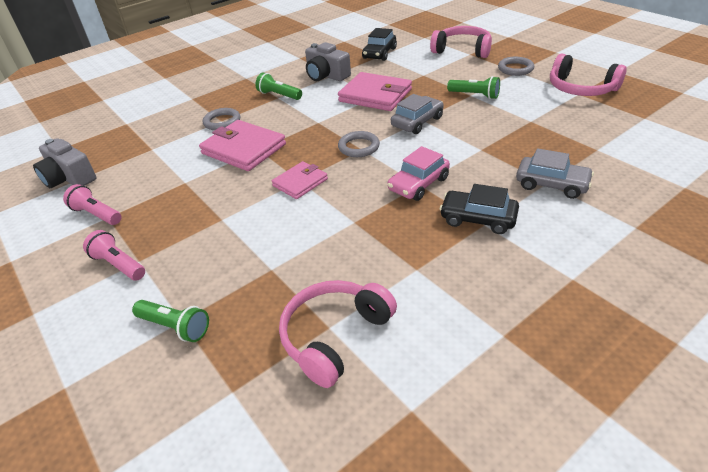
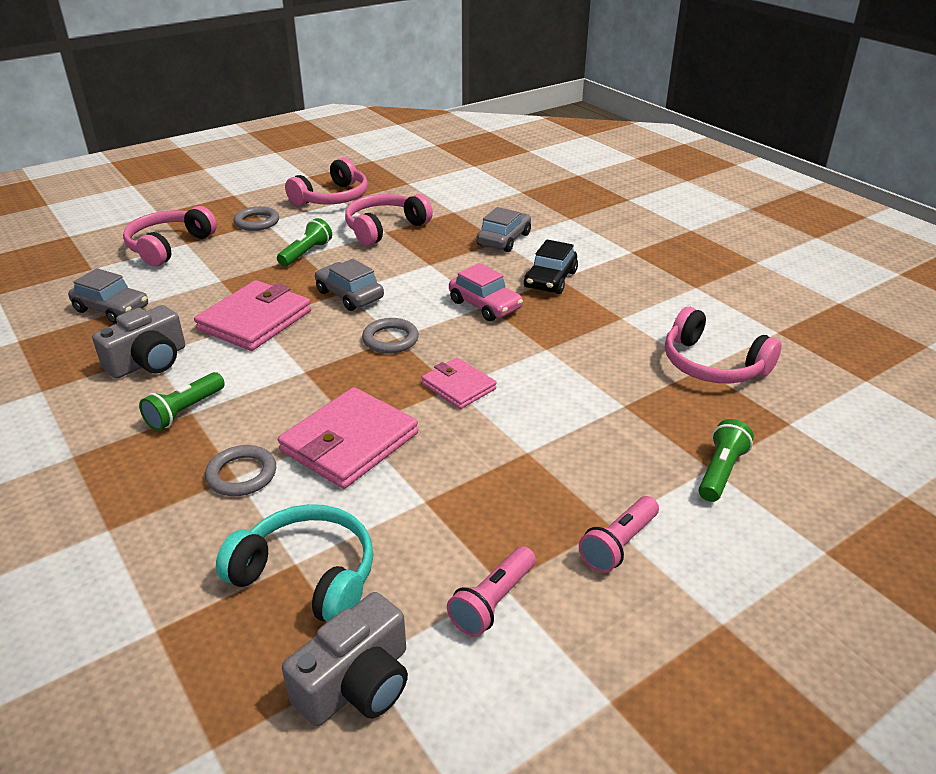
camera: 90 degrees left, 5 degrees down
(141, 154) = (307, 576): none -> turquoise headphones
(379, 53) = (112, 309): black car -> grey car
(537, 120) = (385, 228): none -> pink headphones

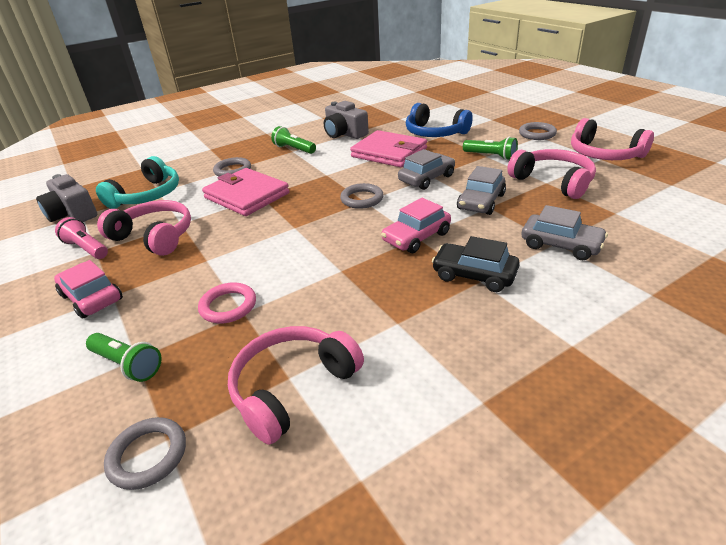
camera: 95 degrees right, 0 degrees up
(112, 309) = (401, 116): grey car -> grey car (481, 202)
(169, 246) = (485, 116): pink headphones -> pink headphones (154, 237)
(205, 284) = (435, 133): none -> blue headphones
(458, 386) = (294, 229): pink wallet -> none
(616, 417) = (228, 306): none -> pink ring
(618, 544) = (91, 297): pink flashlight -> pink car
(809, 429) = (148, 455): none -> grey ring

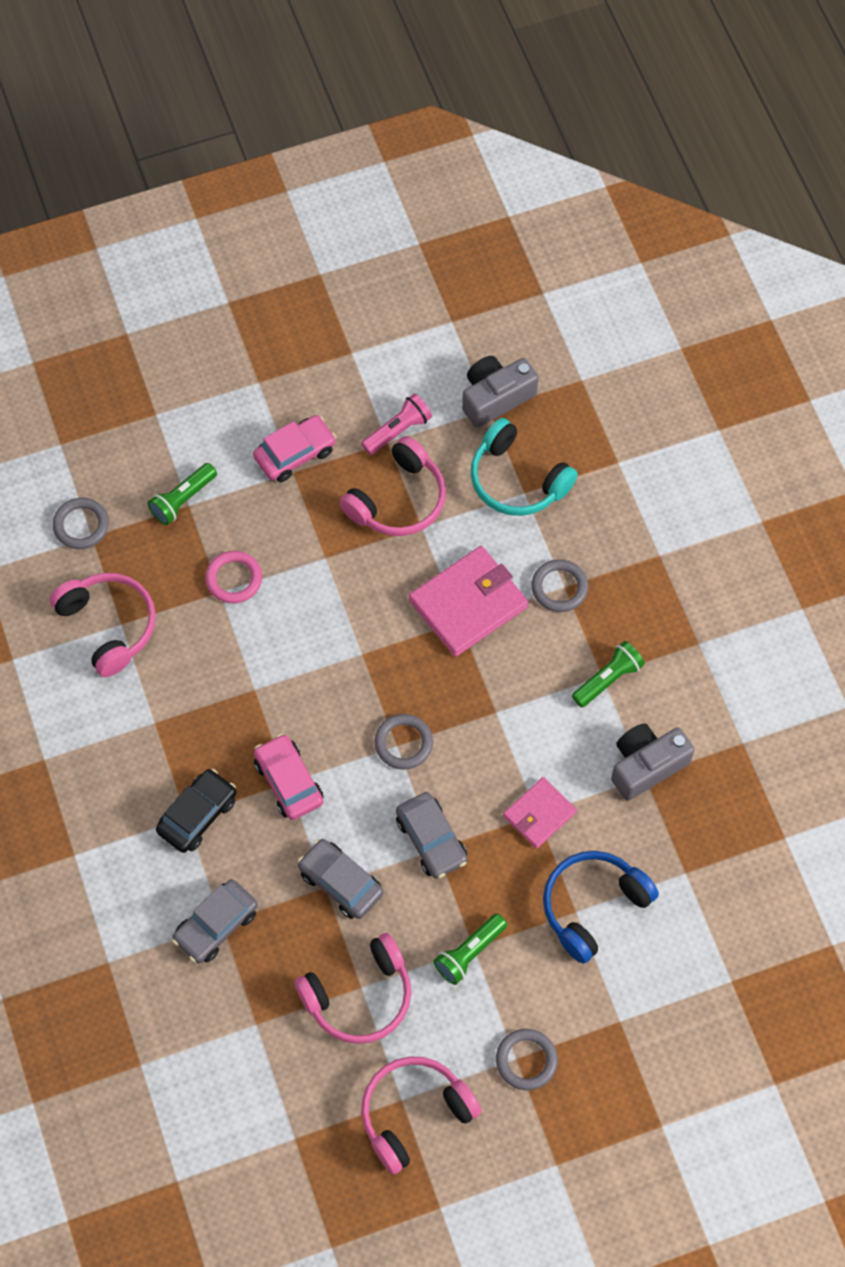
camera: 100 degrees right, 30 degrees up
(389, 153) = (539, 814): pink wallet -> pink wallet, size x0.59

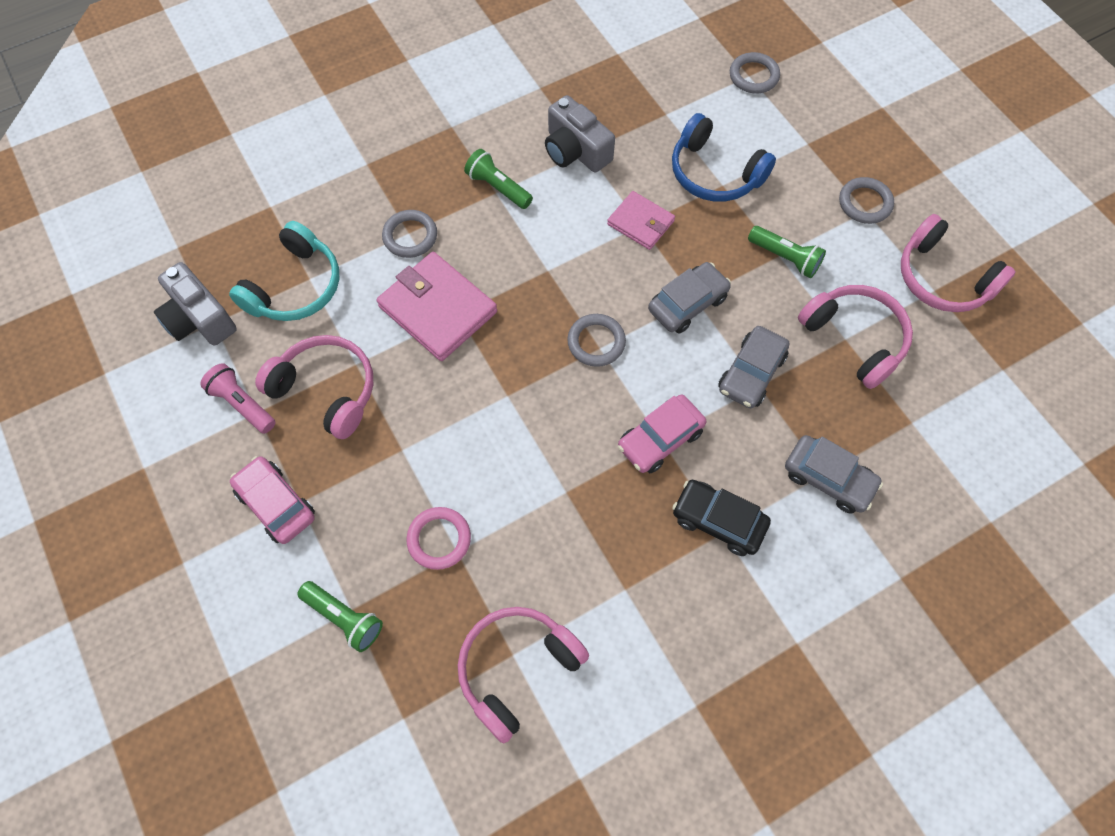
camera: 100 degrees left, 0 degrees up
(81, 525) = (390, 735): grey ring -> grey ring (753, 76)

